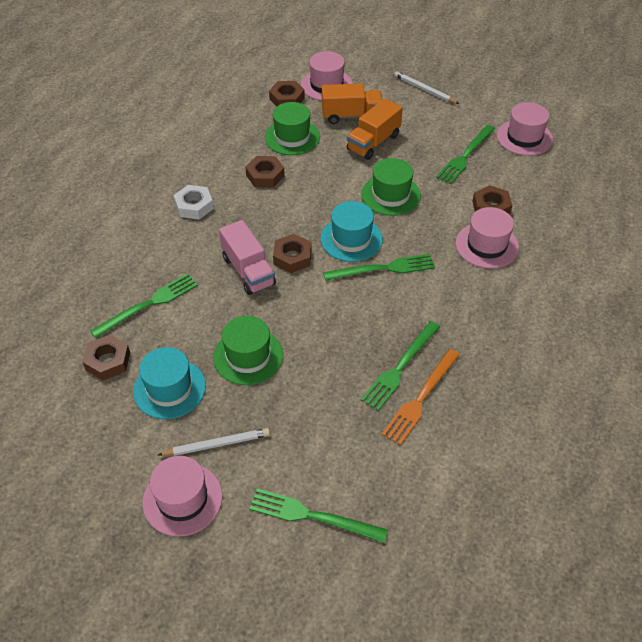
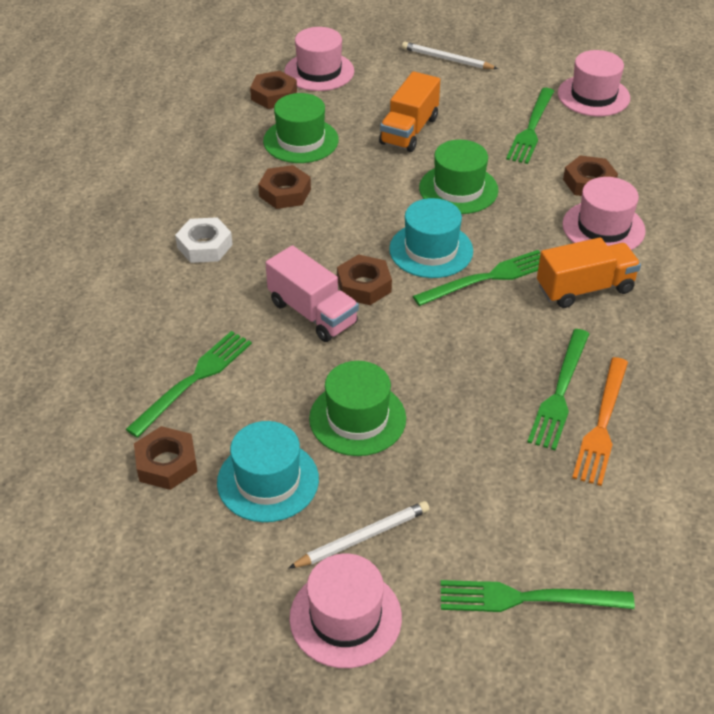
camera: 15 degrees left, 5 degrees down
(351, 116) = (367, 103): orange truck -> orange truck (585, 288)

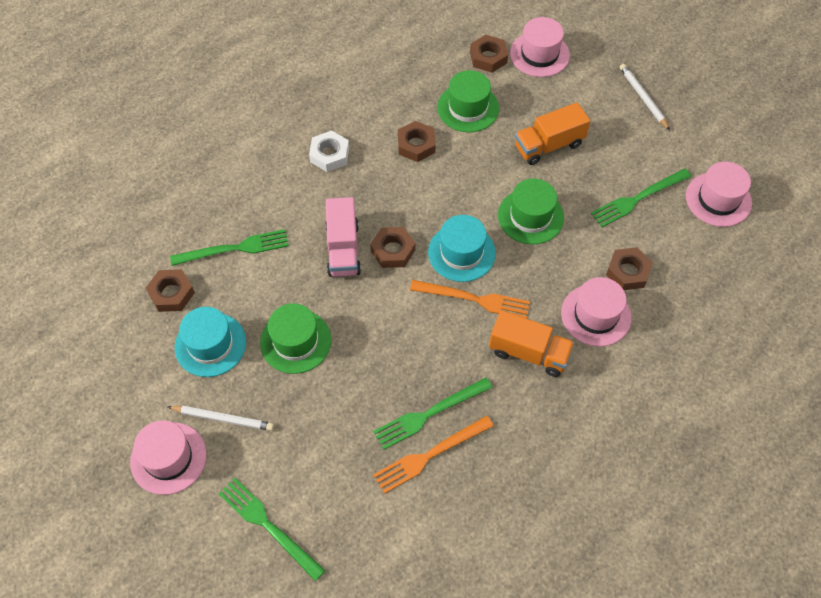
camera: 40 degrees right, 15 degrees up
(487, 278) = (474, 299): green fork -> orange fork

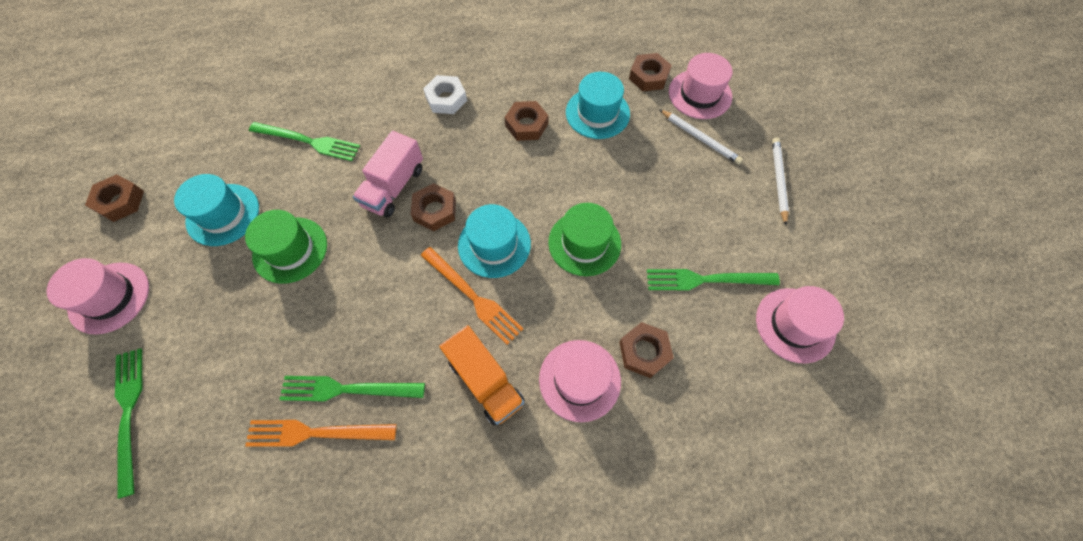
camera: 30 degrees right, 5 degrees up
(171, 293) = (231, 154): brown nut -> brown nut (120, 201)
(223, 419) = (178, 287): white pencil -> white pencil (700, 138)
(468, 108) = (597, 113): green hat -> turquoise hat
(548, 145) = (650, 183): orange truck -> none

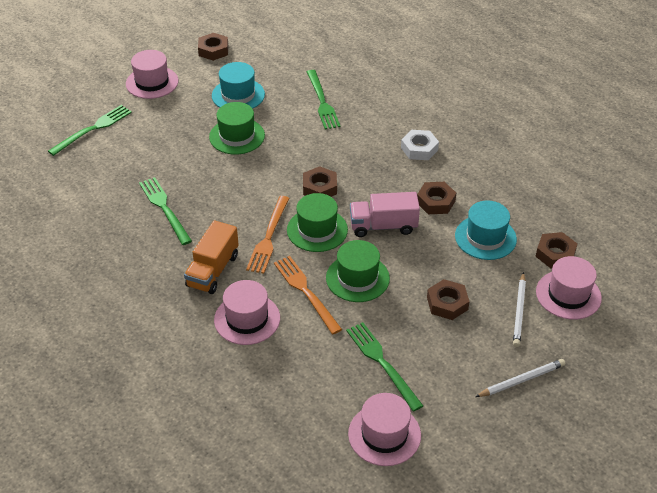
camera: 60 degrees right, 20 degrees down
(316, 432) = (130, 209): orange fork -> orange fork (306, 292)
(394, 187) = (321, 159): pink truck -> pink truck (383, 226)
(494, 244) = (317, 230): turquoise hat -> green hat
(644, 351) = (293, 347): brown nut -> brown nut (447, 303)

